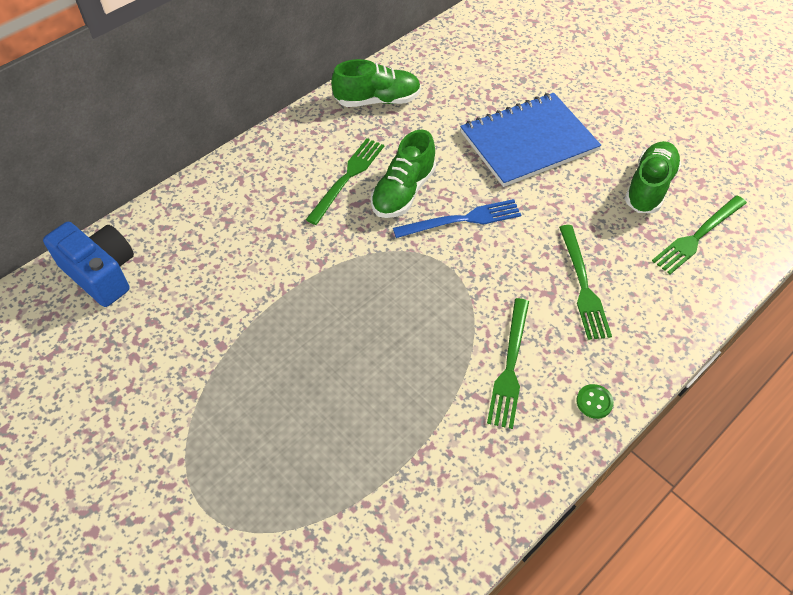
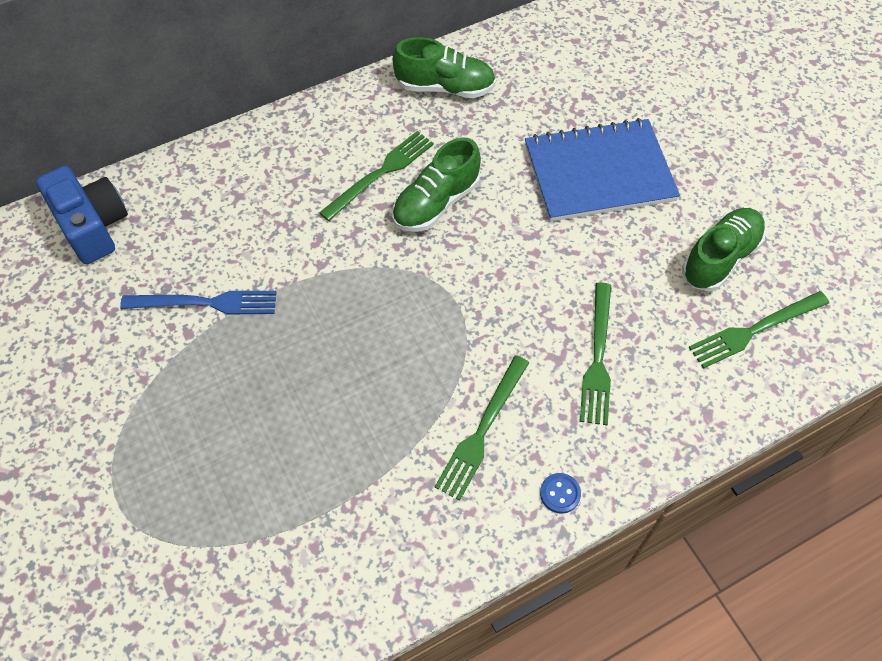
camera: 15 degrees right, 5 degrees up
(462, 220) = (489, 250): blue fork -> blue fork (205, 303)
(594, 402) = (560, 493): green button -> blue button

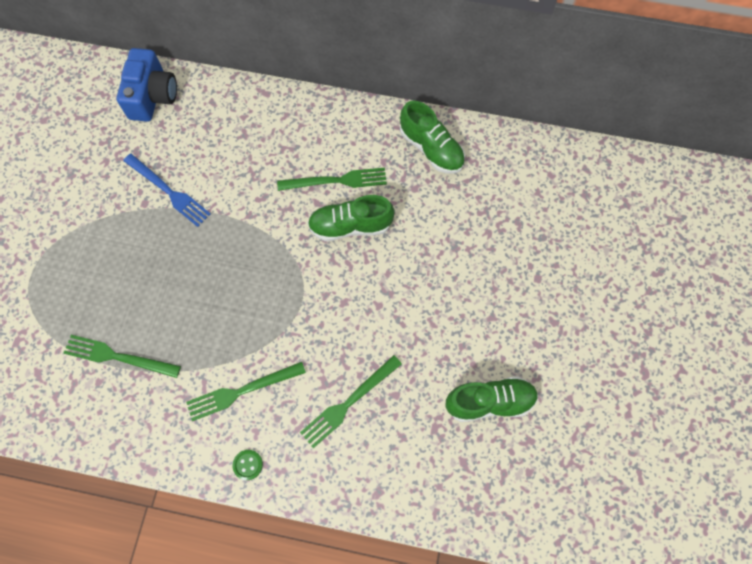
camera: 40 degrees right, 10 degrees up
(560, 493) = (248, 465): blue button -> green button
(599, 173) = (471, 282): blue notebook -> none
(755, 330) = (462, 466): green fork -> green fork (118, 356)

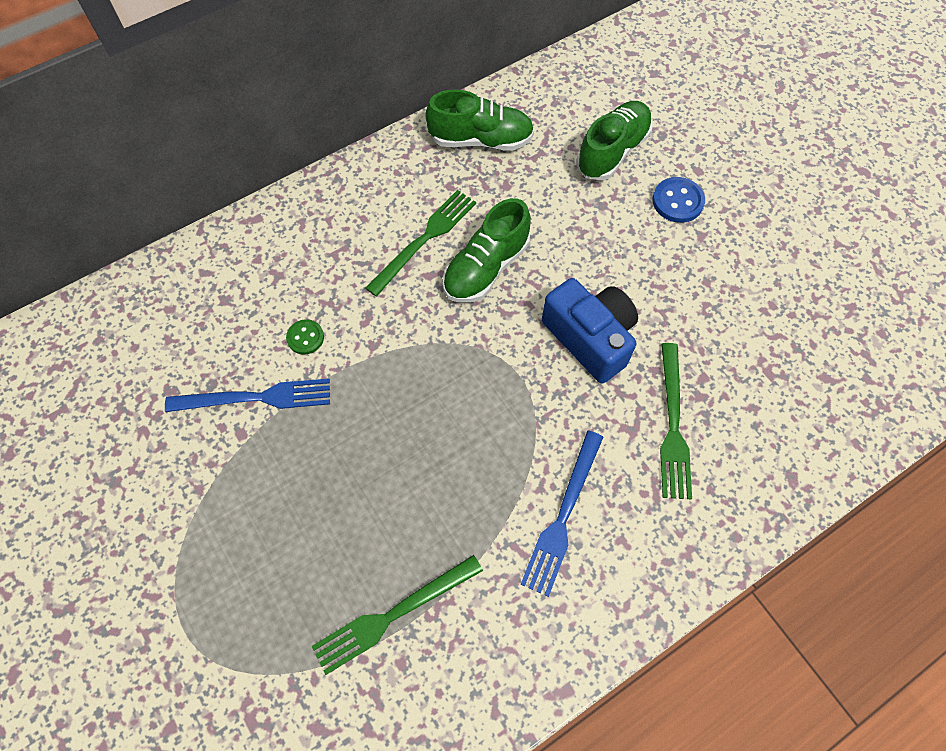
camera: 45 degrees left, 5 degrees down
(152, 96) = (125, 321): blue camera -> blue camera (590, 338)
(242, 391) = (563, 516): green fork -> blue fork
(248, 465) = (651, 579): green button -> green button (305, 337)
(489, 402) = (784, 306): green shoe -> green shoe (612, 151)
(502, 285) = (677, 201): none -> blue button

